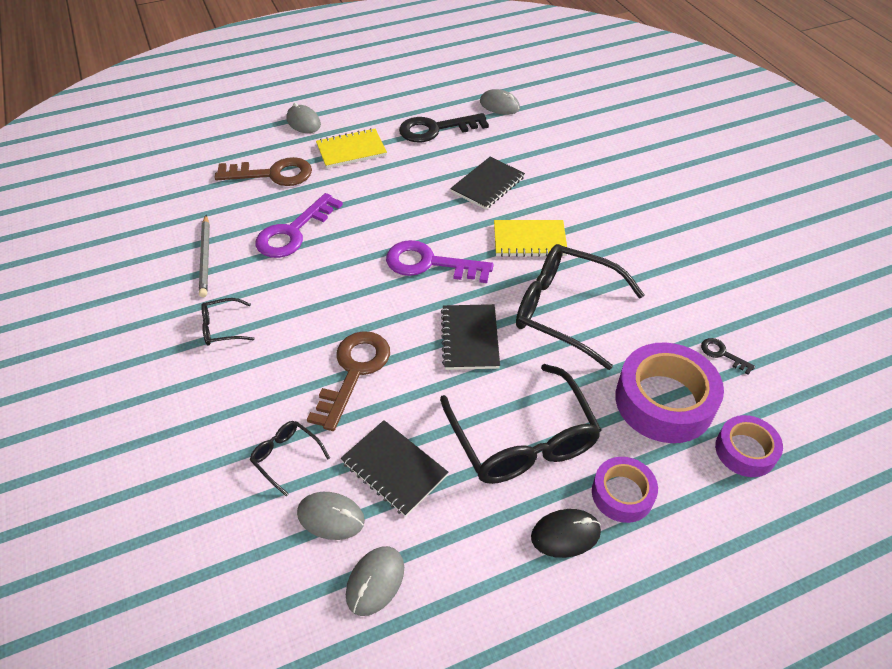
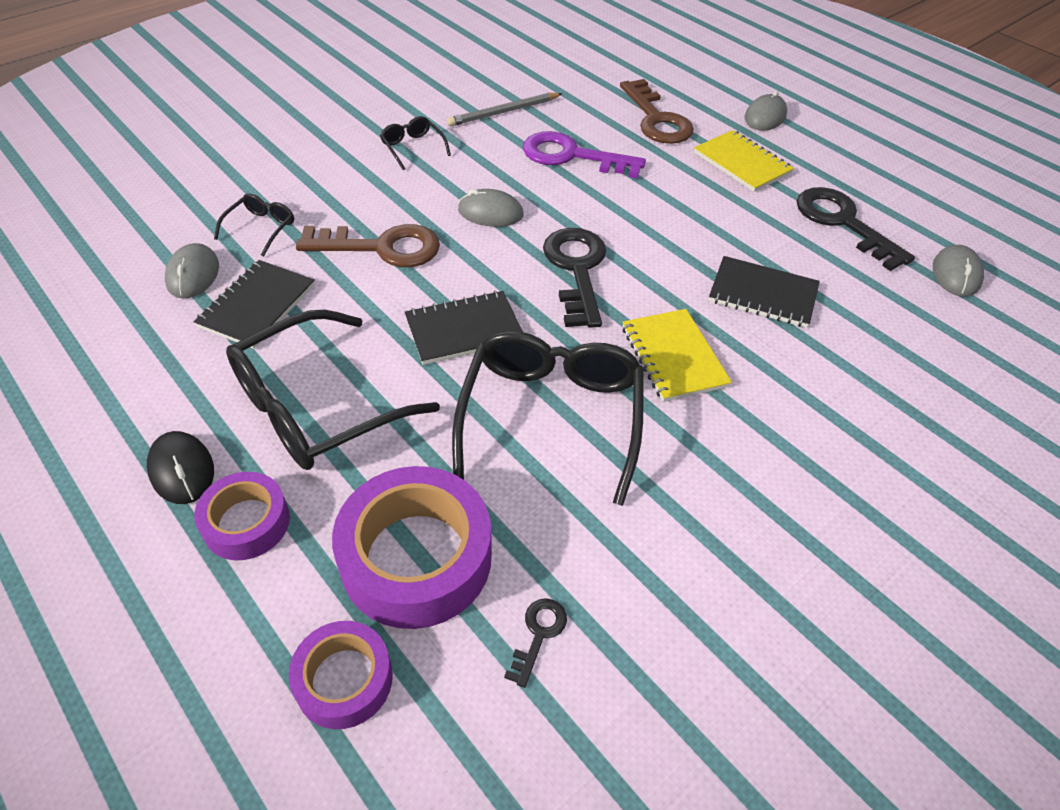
camera: 70 degrees right, 0 degrees up
(375, 581) = (120, 321): grey mouse -> grey mouse (490, 212)
(430, 263) = (577, 270): purple key -> black key

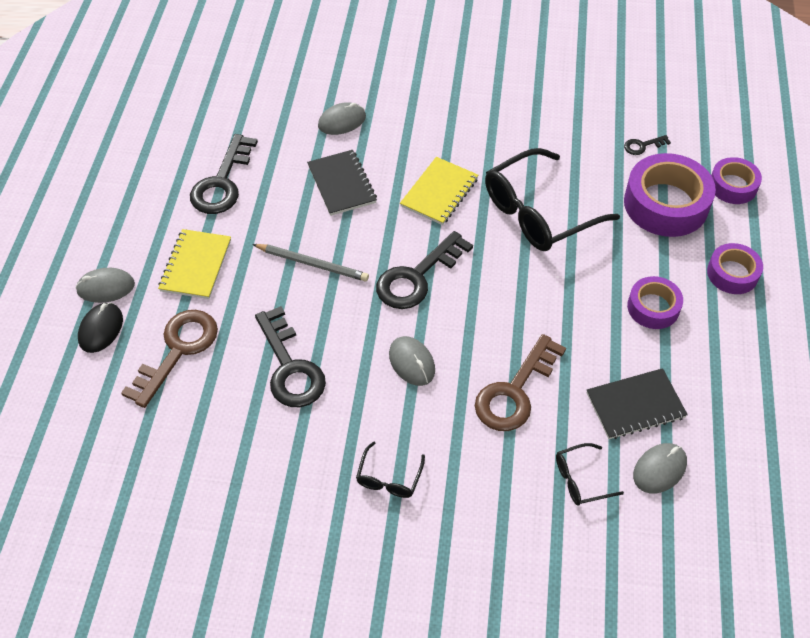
camera: 130 degrees left, 5 degrees up
(181, 470) = (749, 324): black mouse -> black mouse (101, 329)
(316, 407) = (653, 307): black glasses -> purple tape
(381, 248) = (515, 391): brown key -> brown key turned 105 degrees counterclockwise
(464, 330) = (528, 291): black notebook -> none
(504, 112) = (271, 460): grey pencil -> grey pencil (312, 264)
(572, 156) = (290, 367): purple key -> black key
(956, 274) = (228, 116): grey mouse -> grey mouse (342, 121)

